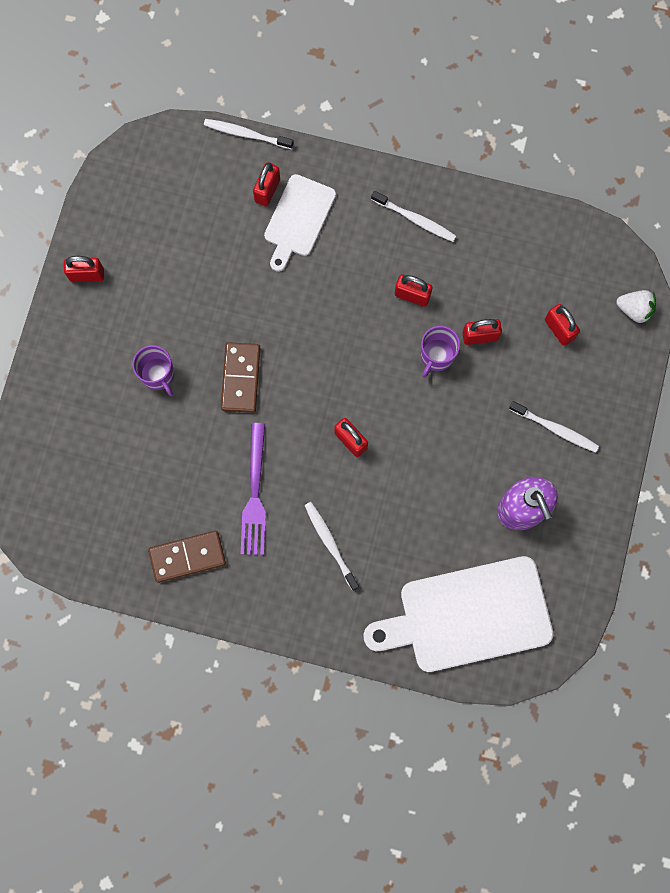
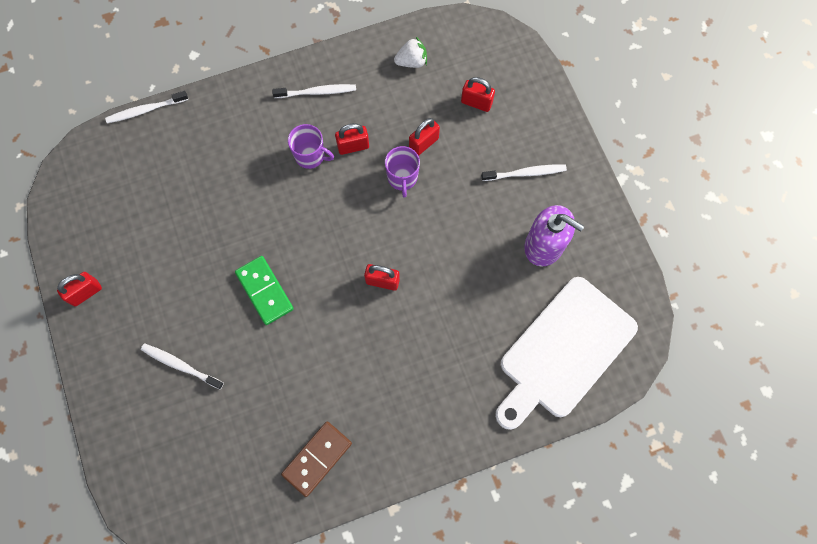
camera: 35 degrees left, 5 degrees down
(158, 375) = (196, 332): purple mug -> purple mug (310, 156)
(240, 378) = (264, 291): brown domino -> green domino
(255, 495) = (337, 372): purple fork -> none
(267, 190) = (190, 140): red padlock -> none
(298, 219) = (228, 146): white cutting board -> none
(330, 544) = (422, 370): white toothbrush -> white toothbrush (181, 365)
(634, 310) = (518, 56): white strawberry -> white strawberry (412, 61)

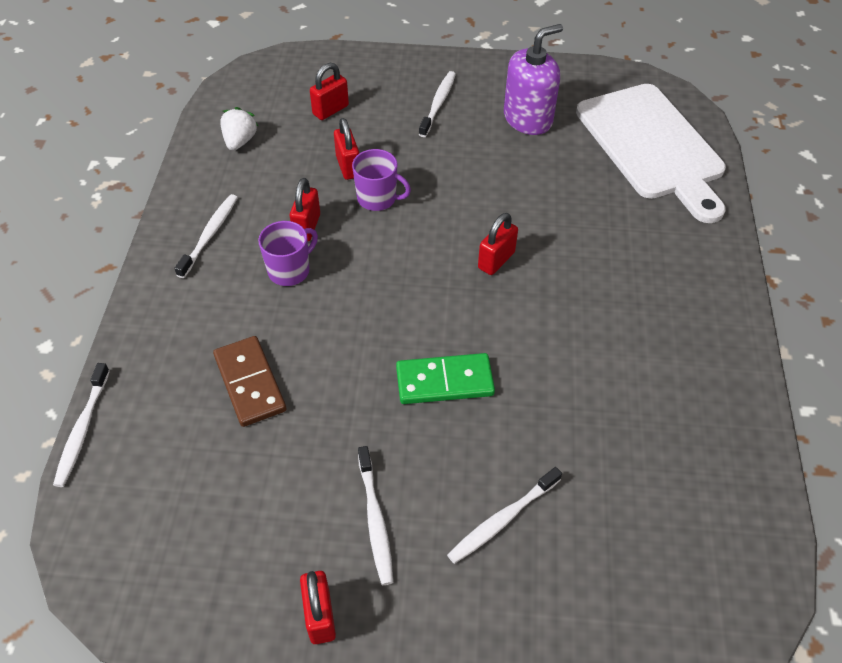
camera: 65 degrees left, 20 degrees down
(153, 294) = (375, 519): none -> white toothbrush
(317, 459) = (698, 403): brown domino -> brown domino (250, 383)

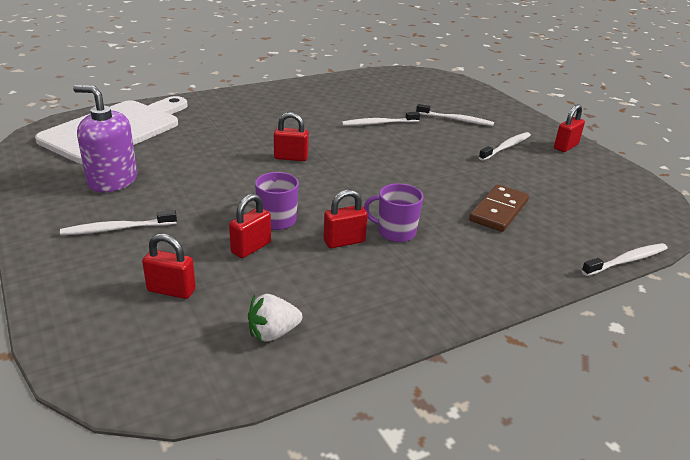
camera: 125 degrees left, 20 degrees down
(209, 235) = (411, 289): white toothbrush -> white toothbrush (379, 123)
(444, 381) = (404, 151): green domino -> none

